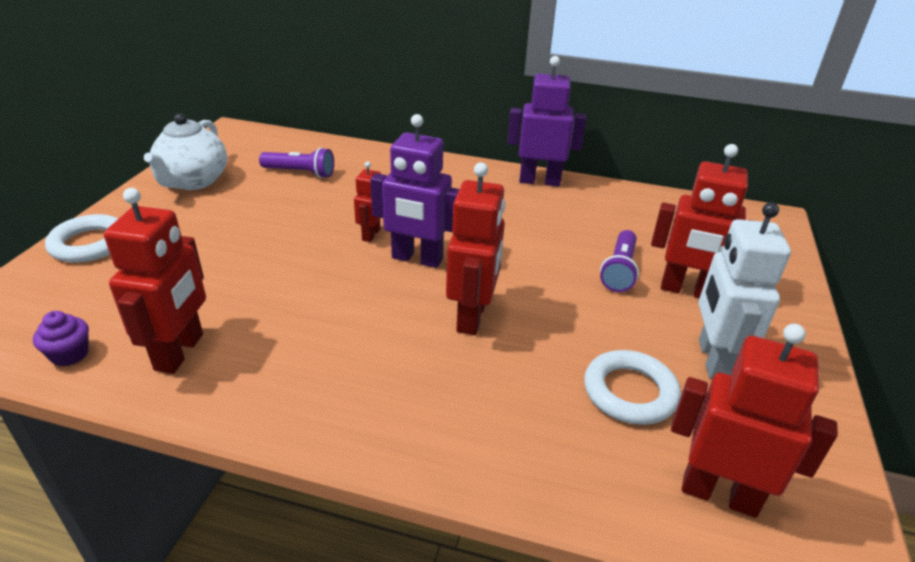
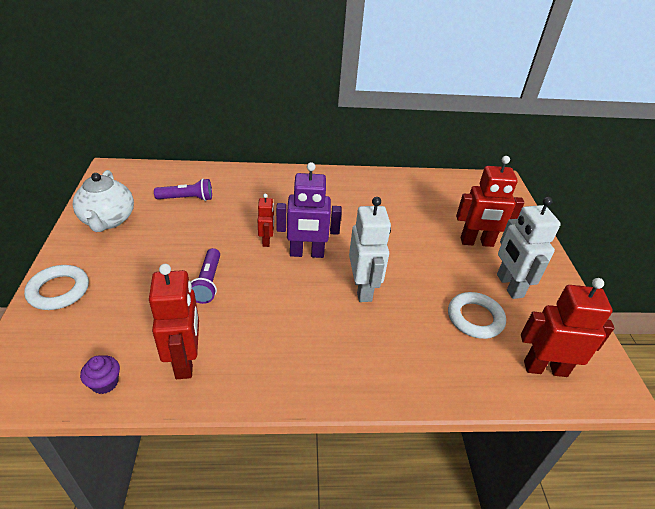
camera: 20 degrees left, 5 degrees up
(472, 317) = (363, 289): red robot -> white robot
(539, 181) = (355, 177): purple robot -> none
(619, 270) = (433, 236): purple flashlight -> purple flashlight (208, 282)

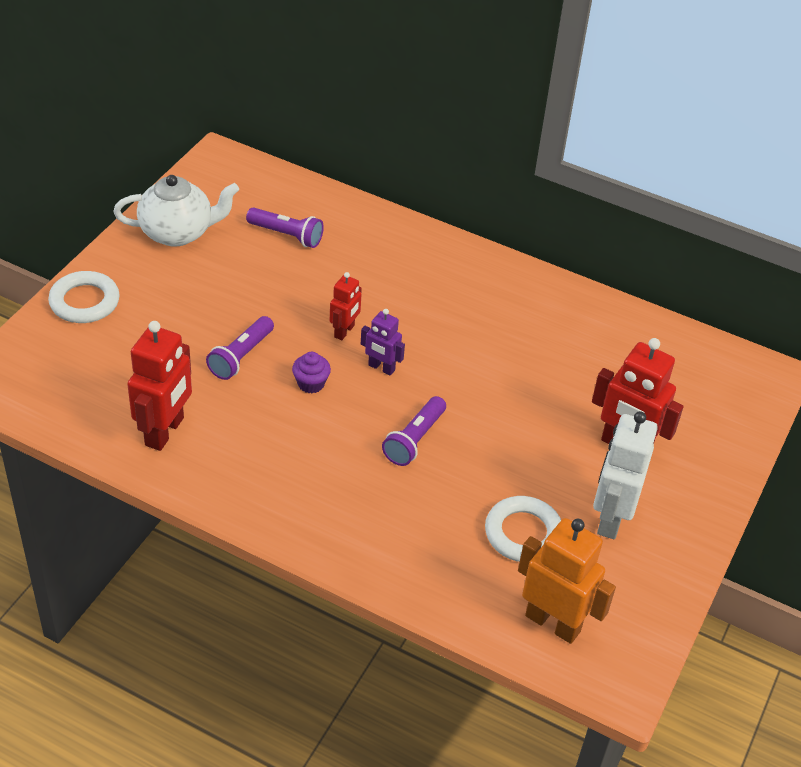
camera: 30 degrees right, 5 degrees up
(105, 383) = (79, 419): purple cupcake -> purple cupcake (311, 383)
(108, 220) = (178, 233): white teapot -> white teapot turned 120 degrees counterclockwise
(306, 253) = (381, 368): purple robot -> purple robot, size x0.56
(363, 289) = (414, 439): white robot -> purple flashlight
(545, 368) = (553, 623): red robot -> orange robot

